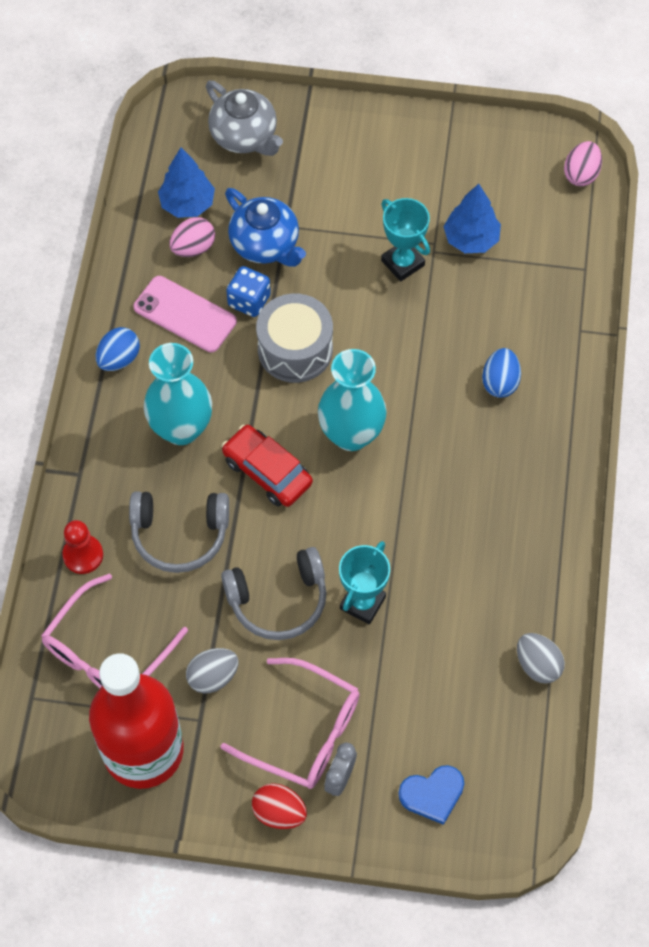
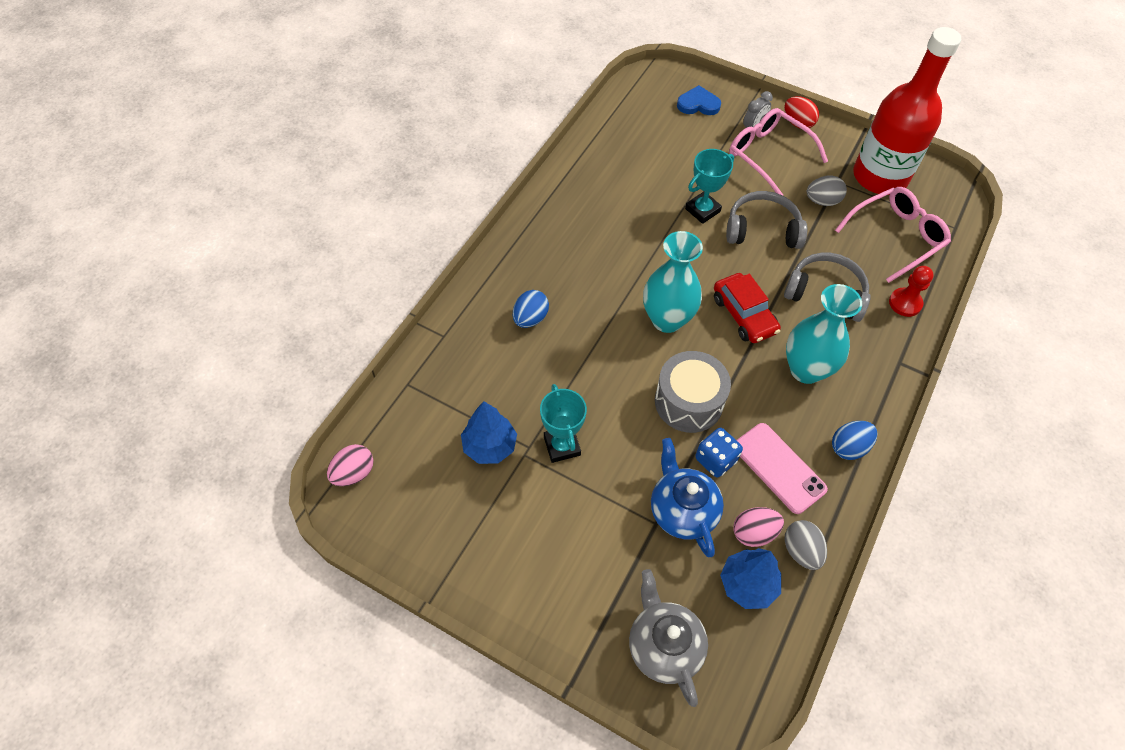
camera: 160 degrees left, 5 degrees down
(537, 665) = (600, 143): grey egg -> grey egg (801, 551)

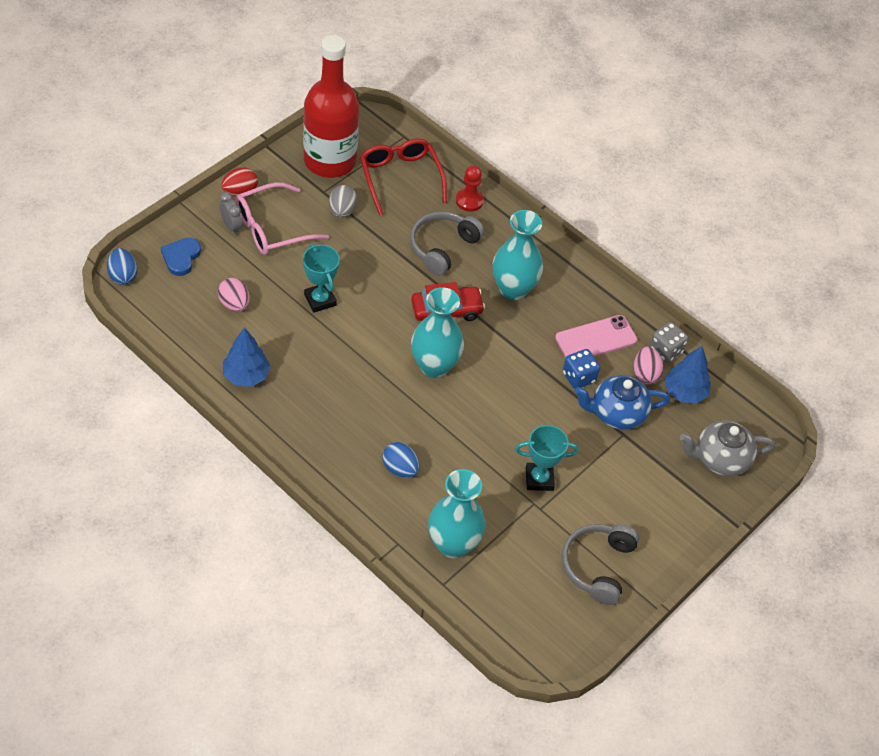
camera: 80 degrees left, 5 degrees down
(354, 473) = (525, 644): pink egg -> pink egg (234, 304)
(455, 382) = (453, 544): none -> turquoise vase
(489, 446) = (526, 532): blue tree -> blue tree (246, 376)
(688, 402) = (521, 377): grey drum -> none
(762, 230) = (359, 265): grey headphones -> grey headphones (598, 566)
(801, 551) = (666, 350): grey egg -> grey dice
(849, 447) = (589, 289): blue egg -> blue egg (123, 275)
(896, 237) = (400, 178): pink glasses -> red glasses

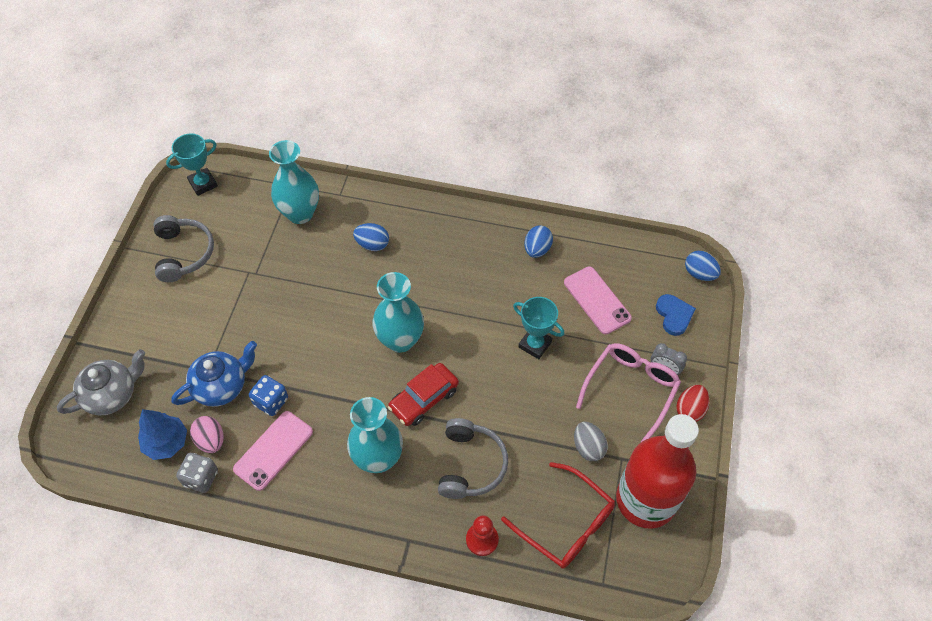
camera: 155 degrees right, 5 degrees up
(234, 304) = (597, 300): pink egg -> pink phone
(246, 376) = (537, 249): blue tree -> blue egg
(539, 479) = (261, 294): turquoise trophy -> turquoise trophy (203, 184)

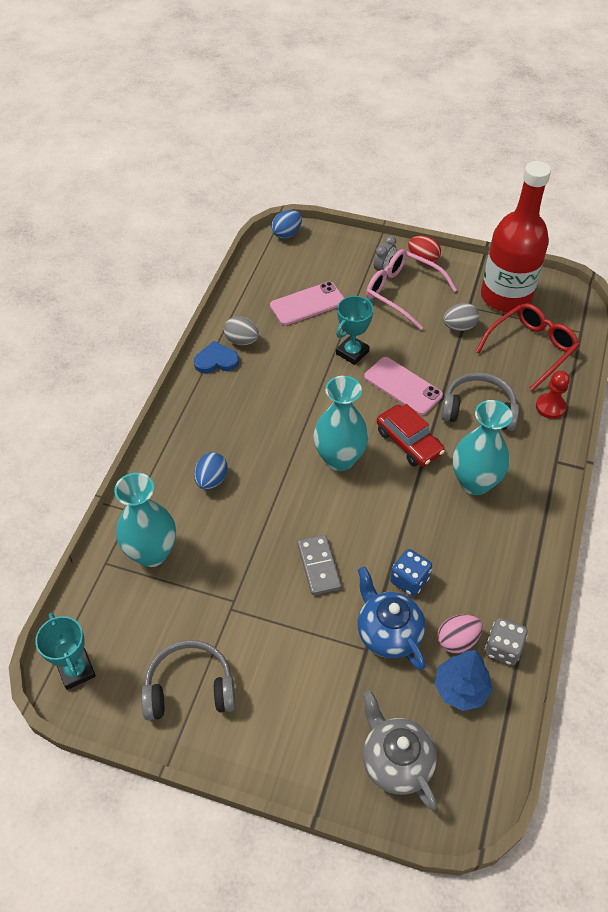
camera: 85 degrees left, 5 degrees down
(273, 450) = (467, 576): pink phone -> pink phone (402, 386)
(286, 330) = (318, 566): none -> grey domino
(537, 249) = (242, 341): blue egg -> grey egg
(674, 315) = (329, 256): blue heart -> blue heart (216, 360)

